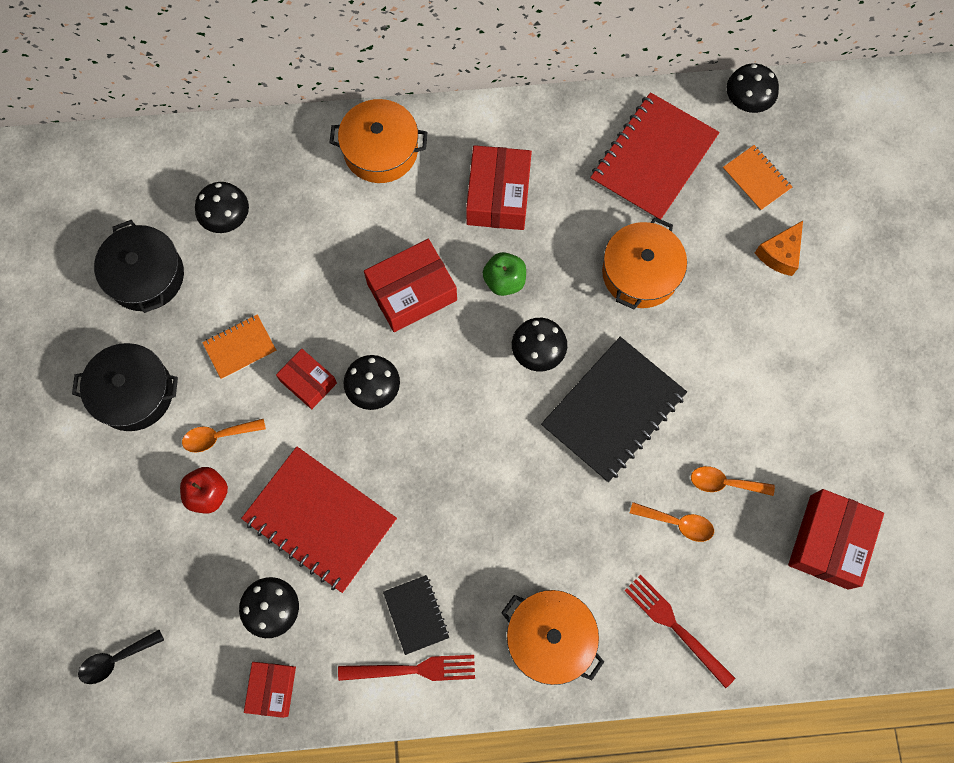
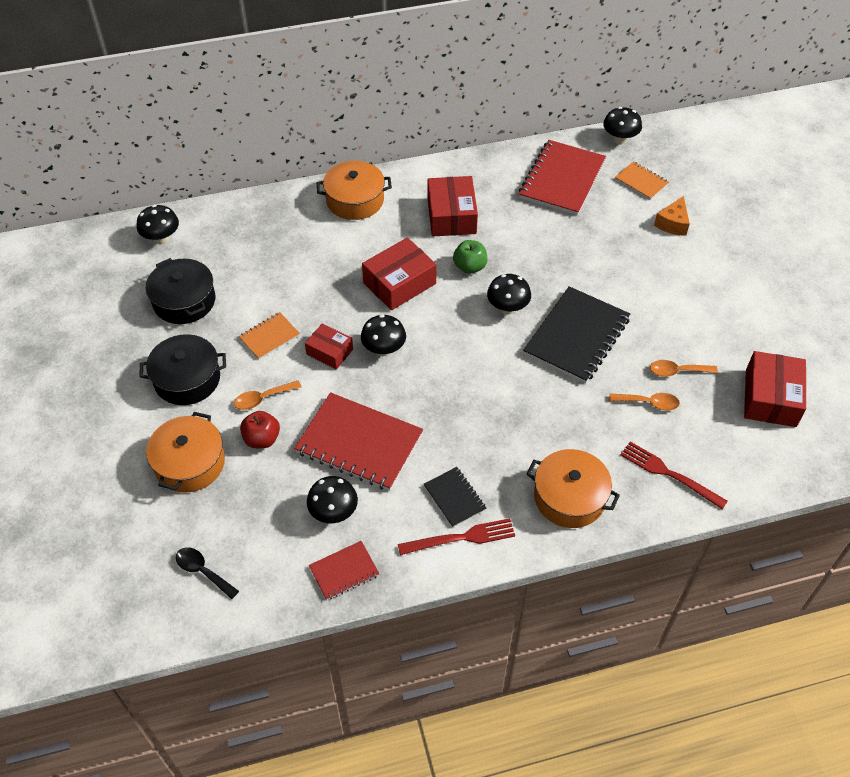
camera: 10 degrees left, 20 degrees down
(115, 659) = (202, 571): black spoon -> black spoon turned 75 degrees clockwise
(227, 219) = (243, 257): black mushroom -> black mushroom (161, 238)
(272, 689) = (344, 571): red box -> red notebook
(640, 273) = (572, 248): orange pot -> orange pot (190, 463)

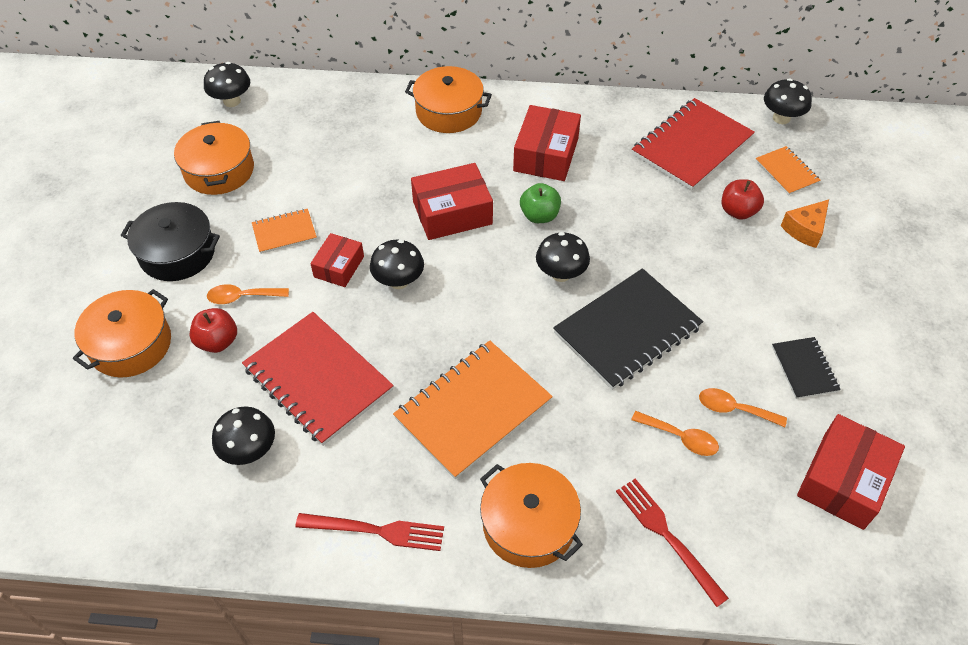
camera: 20 degrees right, 0 degrees up
(184, 301) = (219, 170): black pot -> orange pot
(202, 571) = (77, 470): black spoon -> none
(329, 352) = (339, 267): red box -> red box turned 60 degrees clockwise
(344, 571) = (225, 525): red notebook -> none
(454, 498) = (392, 479): black notebook -> black notebook (804, 369)
(490, 429) = (473, 410): none -> orange notebook
(618, 222) = (738, 211): none -> red apple

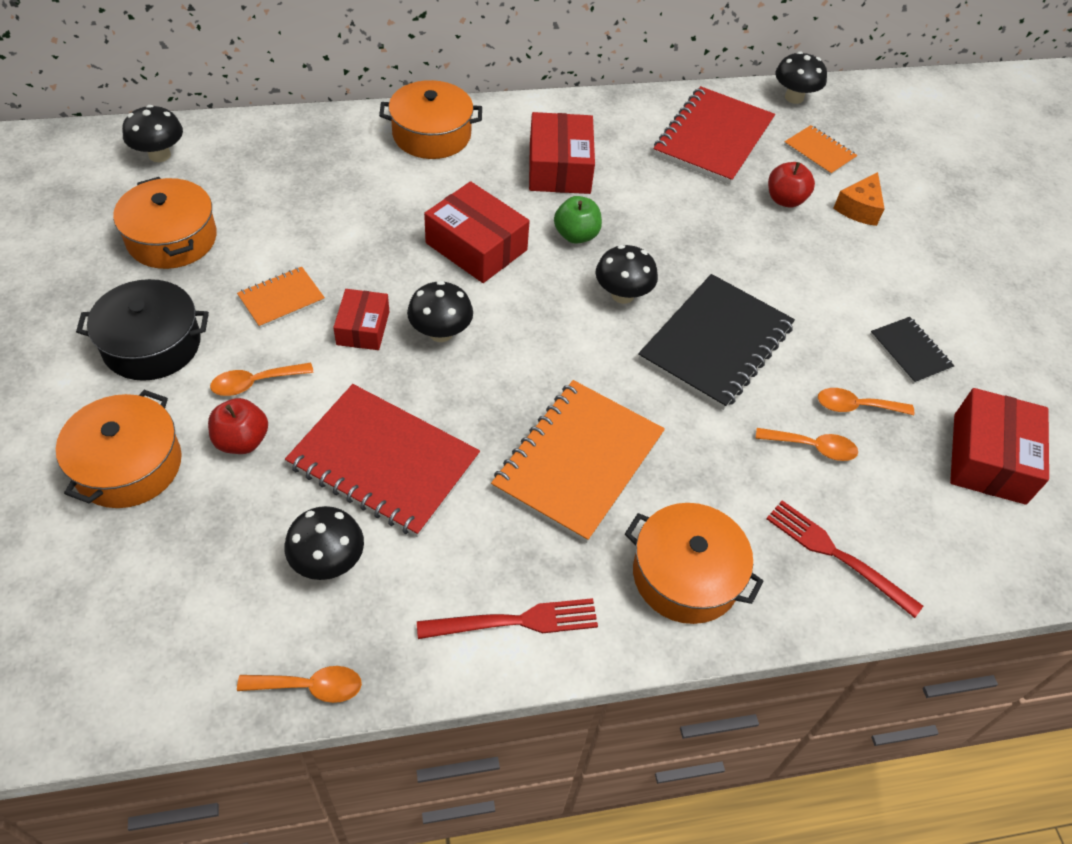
camera: 20 degrees left, 0 degrees up
(204, 545) = (310, 686): none -> orange spoon
(452, 213) = (476, 246): red box -> red box turned 75 degrees clockwise

